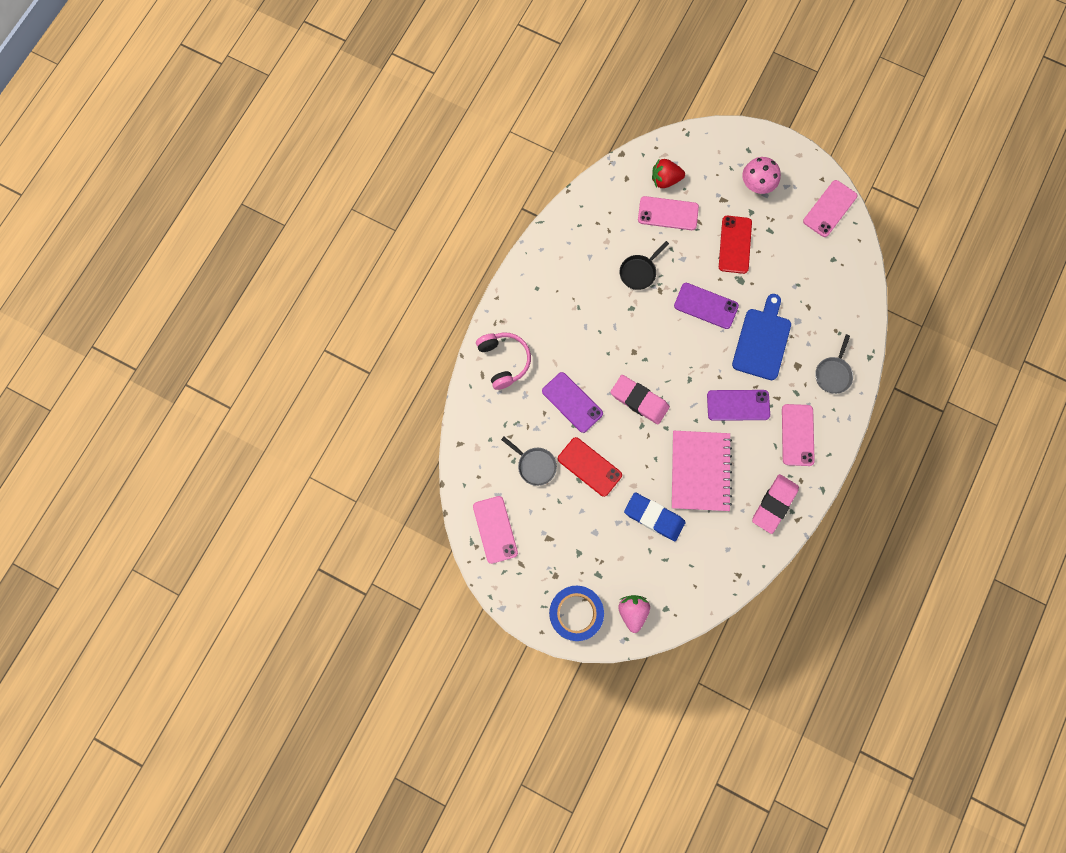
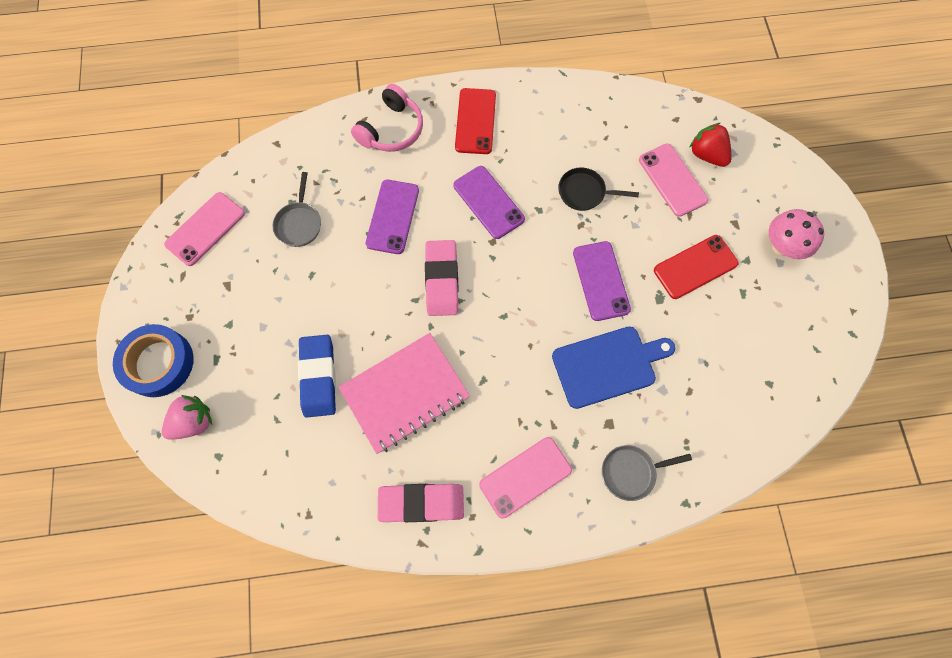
camera: 55 degrees right, 5 degrees down
(589, 466) = (333, 276): red phone -> red phone (475, 121)
(738, 405) = (512, 386): purple phone -> purple phone (488, 202)
(830, 209) = (826, 341): pink phone -> none

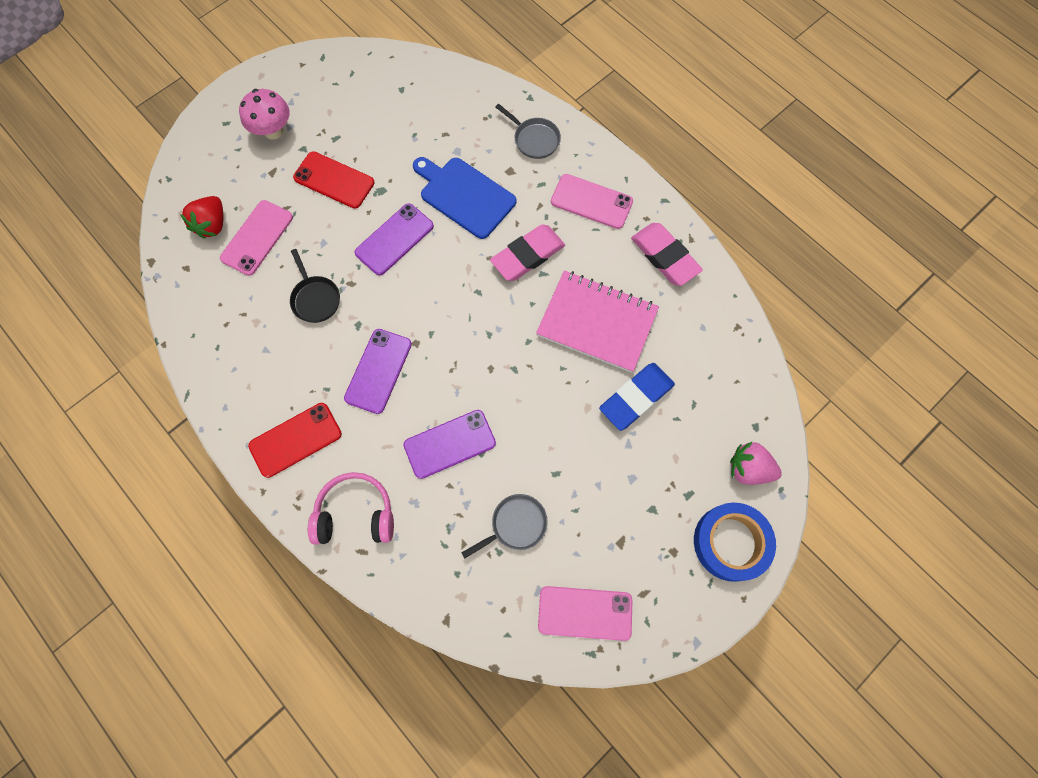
camera: 125 degrees left, 0 degrees up
(442, 280) = (481, 360): pink eraser -> pink eraser (528, 255)

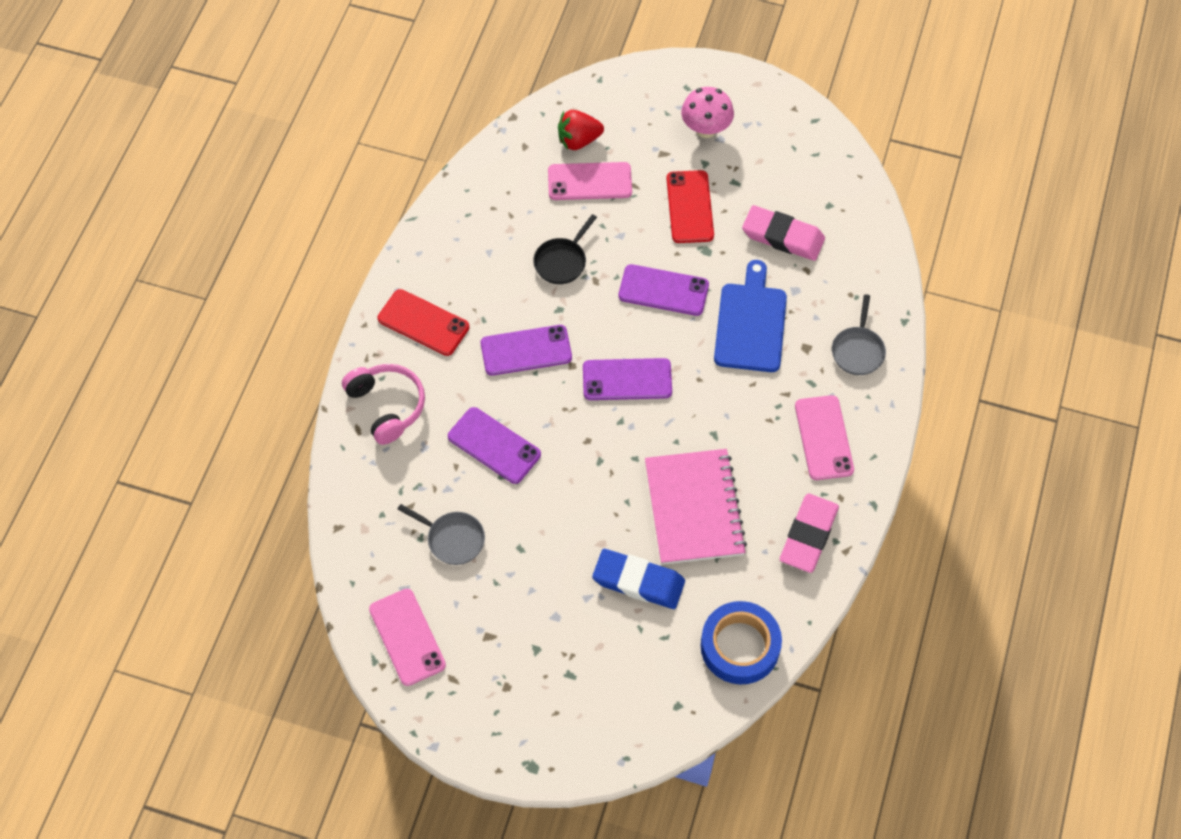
camera: 60 degrees right, 10 degrees down
(455, 309) = (627, 380): none -> purple phone
(528, 255) = (724, 411): pink eraser -> pink eraser (783, 236)
(731, 542) = (545, 734): blue tape -> blue tape (740, 646)
(748, 469) = (629, 718): pink strawberry -> none

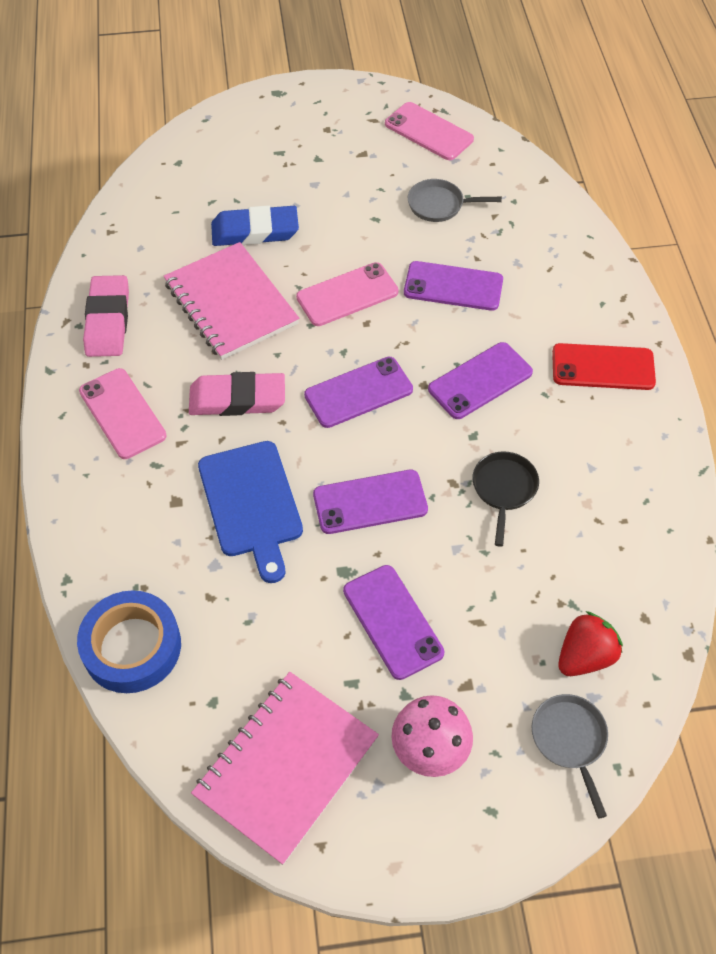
camera: 155 degrees right, 5 degrees down
(387, 406) = (577, 281): pink headphones -> none
(589, 182) = (534, 603): pink phone -> pink phone (347, 294)
(689, 207) = (393, 621): red phone -> purple phone
(740, 646) = (141, 217): blue tape -> blue tape (132, 647)
(783, 236) = (257, 630): pink eraser -> pink eraser (237, 399)
(797, 153) = (286, 767): none -> pink notebook
(858, 350) = (113, 521): grey pan -> grey pan (570, 740)

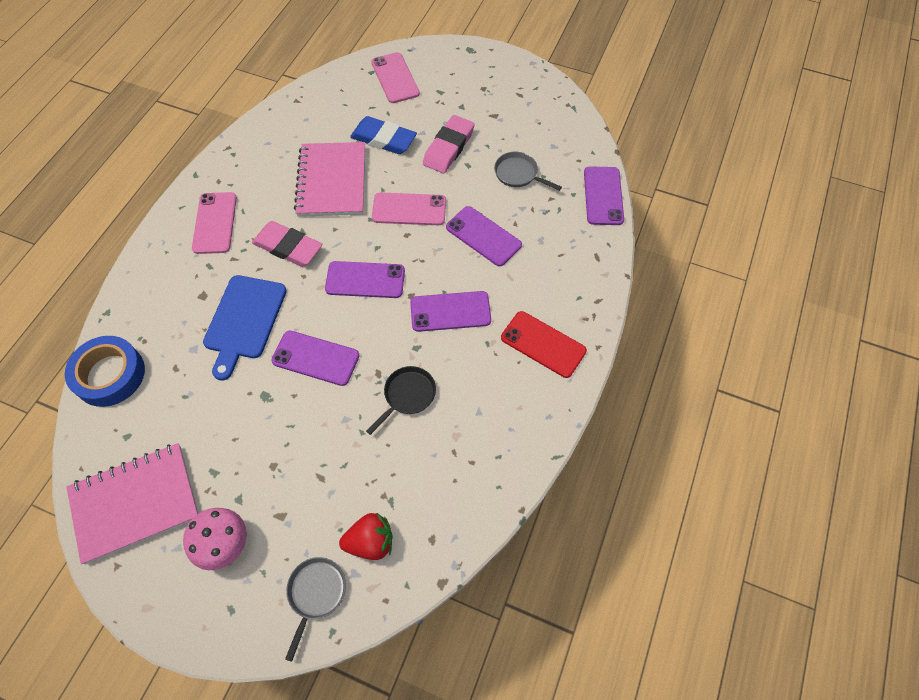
camera: 30 degrees right, 5 degrees up
(108, 320) = (251, 158): pink eraser -> pink eraser (448, 147)
(393, 621) = (268, 446): purple phone -> purple phone (603, 196)
(428, 132) = (551, 118): pink phone -> pink phone (395, 78)

